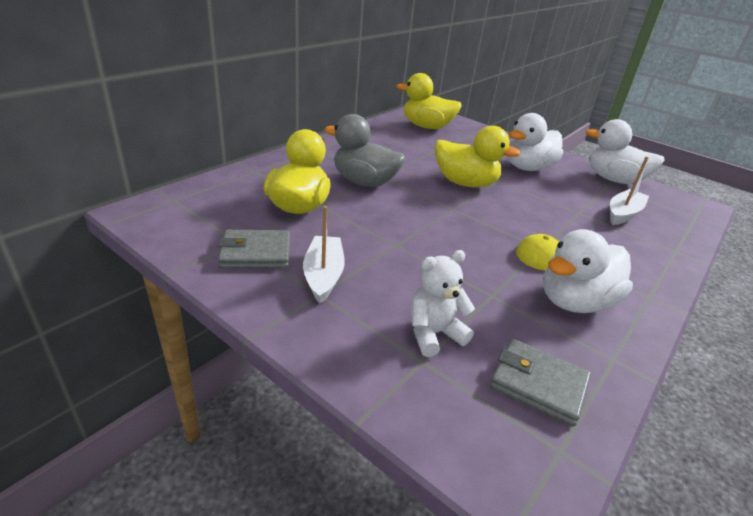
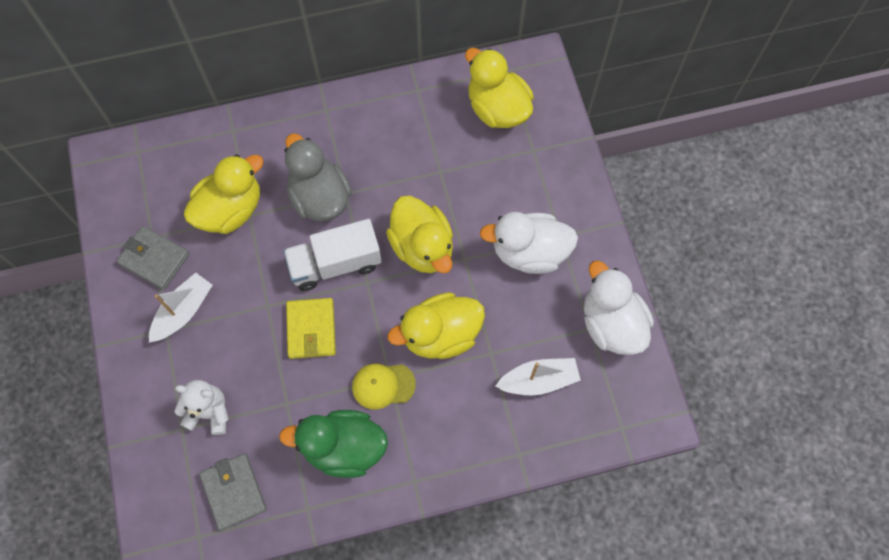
camera: 40 degrees right, 35 degrees up
(419, 207) = (335, 264): none -> white truck
(449, 245) = (311, 329): none -> yellow wallet
(538, 215) = (440, 335): none -> yellow duck
(574, 301) = (343, 448): white duck -> green duck

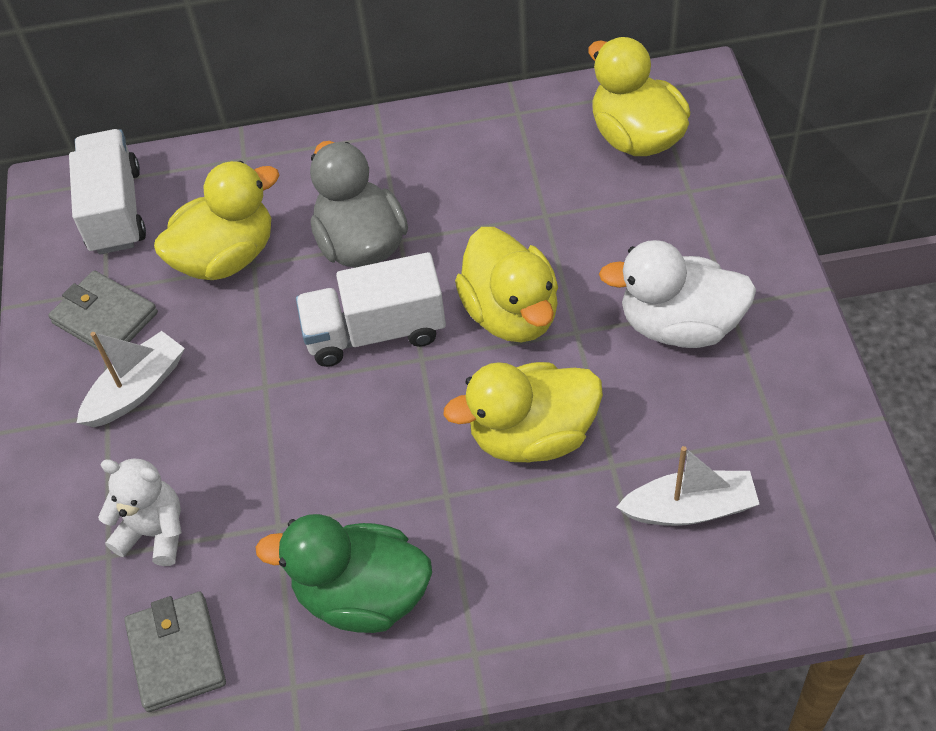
camera: 10 degrees right, 15 degrees down
(149, 175) = (115, 211): none -> white truck
(311, 329) = (328, 421): yellow wallet -> none
(383, 385) = (434, 505): yellow cap -> none
(611, 324) = (811, 430): white duck -> none

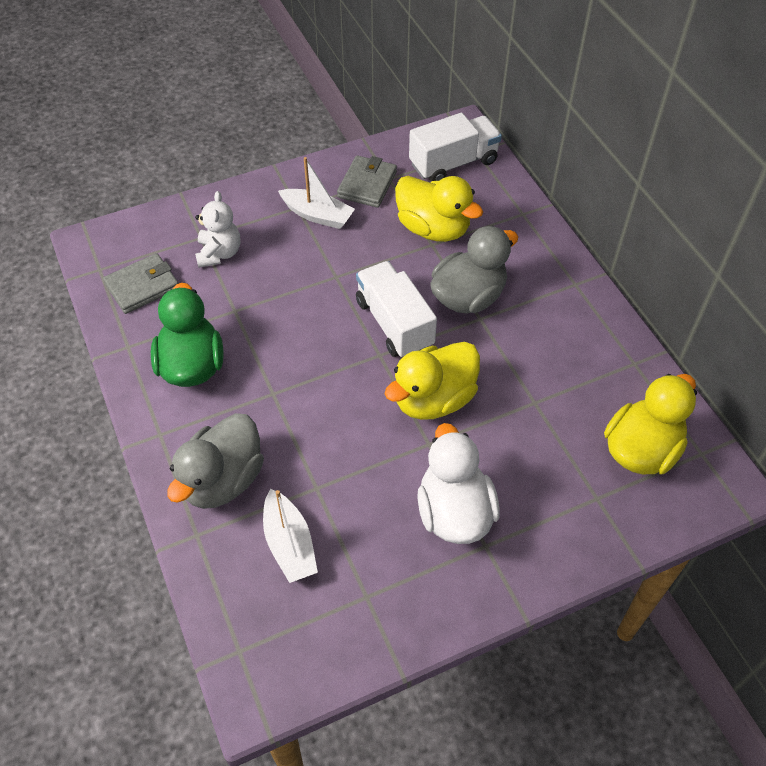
camera: 70 degrees right, 0 degrees up
(532, 436) = (330, 433): yellow duck -> none
(574, 577) = (222, 480): none -> grey duck

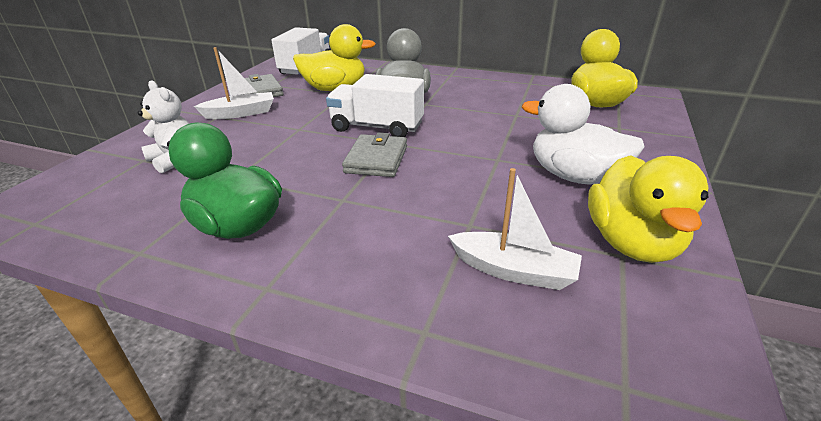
camera: 45 degrees left, 20 degrees down
(142, 286) = (108, 209): grey wallet -> grey wallet (376, 159)
(222, 480) = (384, 274): grey duck -> none
(433, 399) = (462, 141): yellow duck -> yellow duck (632, 242)

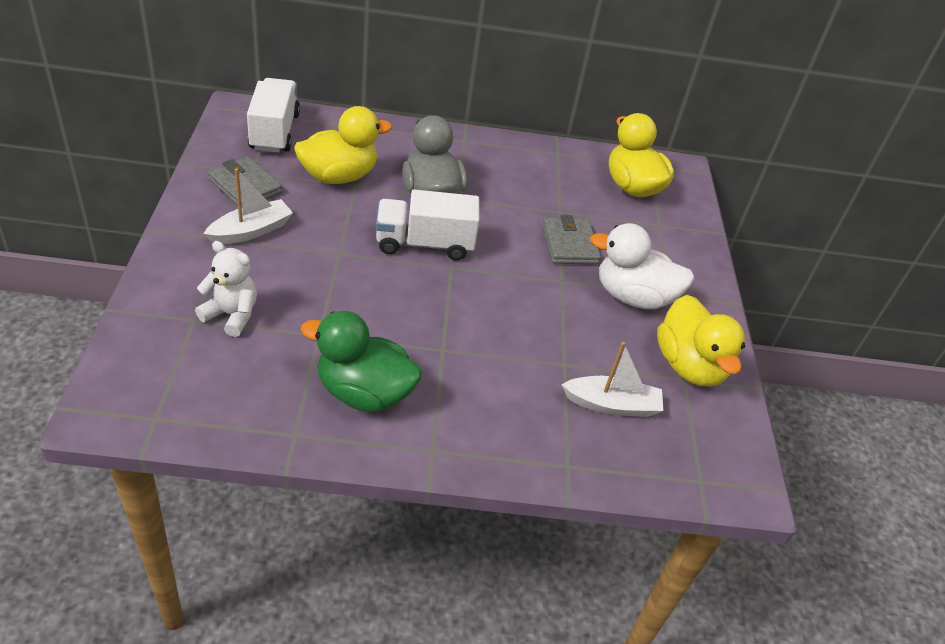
camera: 25 degrees left, 10 degrees up
(376, 159) = (448, 293): grey wallet -> grey wallet (569, 244)

